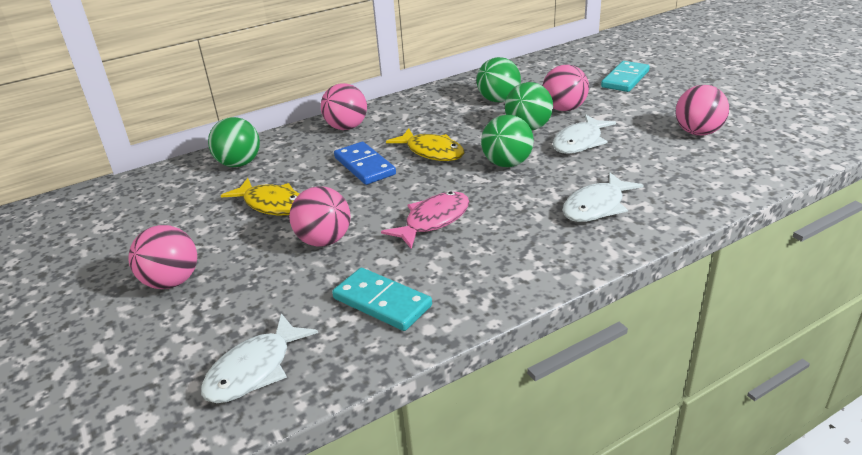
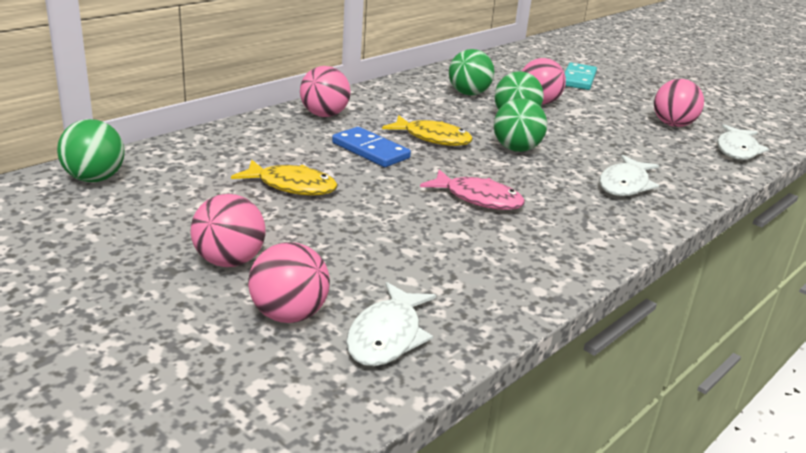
camera: 20 degrees left, 5 degrees down
(239, 164) = (224, 148): green ball -> green ball (94, 179)
(324, 241) = (376, 218): pink ball -> pink ball (289, 315)
(382, 302) = (477, 270): turquoise domino -> none
(433, 221) = (478, 198): pink fish -> pink fish turned 90 degrees clockwise
(579, 142) = (572, 131): white fish -> white fish (737, 150)

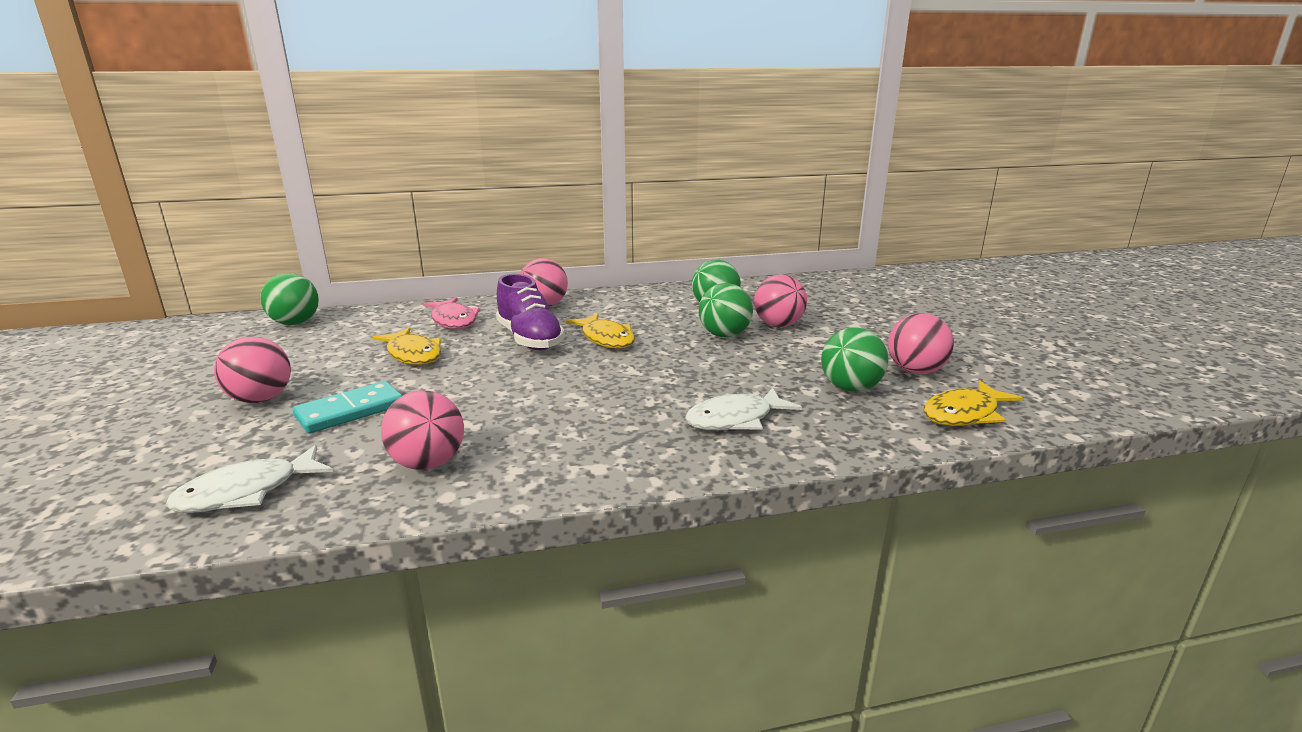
camera: 35 degrees right, 5 degrees down
(289, 315) = (217, 451): pink ball -> pink ball (428, 463)
(370, 150) = (529, 339): blue domino -> purple shoe
(478, 198) = (549, 398): pink fish -> pink fish (453, 320)
(516, 149) = (673, 362): green ball -> green ball (850, 388)
(578, 79) = (869, 310): turquoise domino -> turquoise domino (350, 411)
(737, 150) = (964, 414): white fish -> yellow fish

